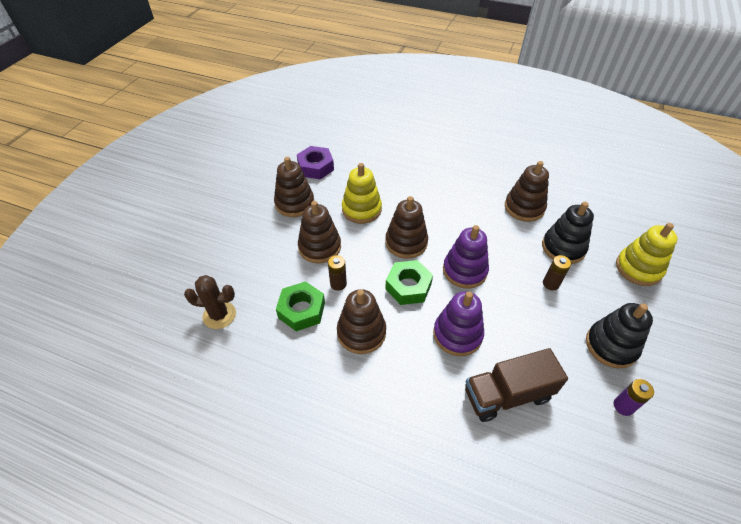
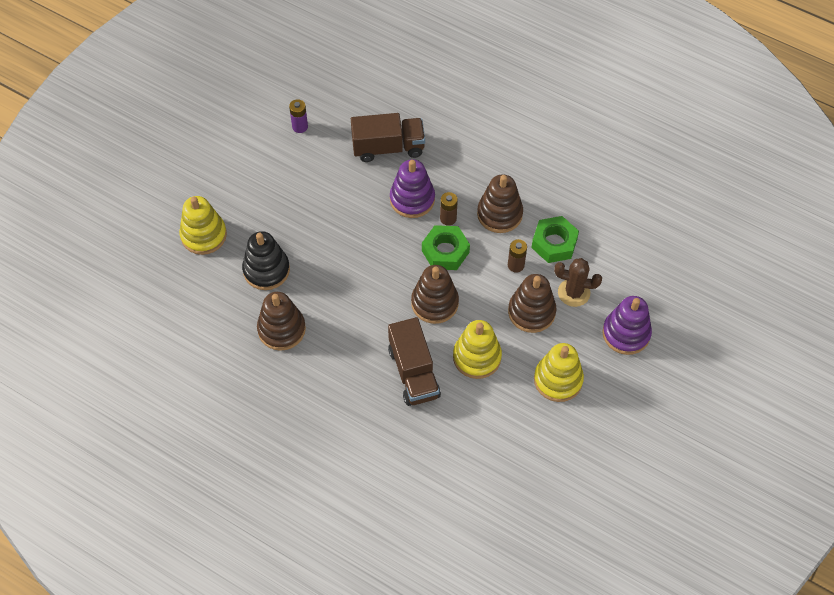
camera: 170 degrees left, 10 degrees up
(219, 315) = (634, 250): brown cactus -> brown cactus (573, 293)
(294, 203) = (558, 380): brown stacking toy -> yellow stacking toy
(316, 167) = (527, 440): purple nut -> none
(409, 194) = (413, 372): none -> brown truck
(464, 271) = (382, 260): purple stacking toy -> purple stacking toy (626, 333)
(550, 284) = (302, 233): brown battery -> brown battery (448, 218)
(611, 346) = (280, 170): black stacking toy -> none

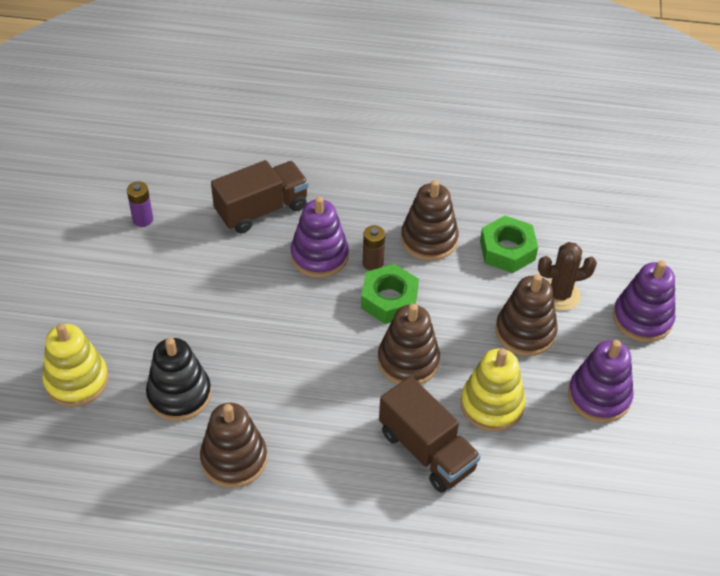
camera: 25 degrees left, 10 degrees down
(516, 265) = (478, 287): brown battery -> none
(558, 380) = (599, 396): yellow stacking toy -> purple stacking toy

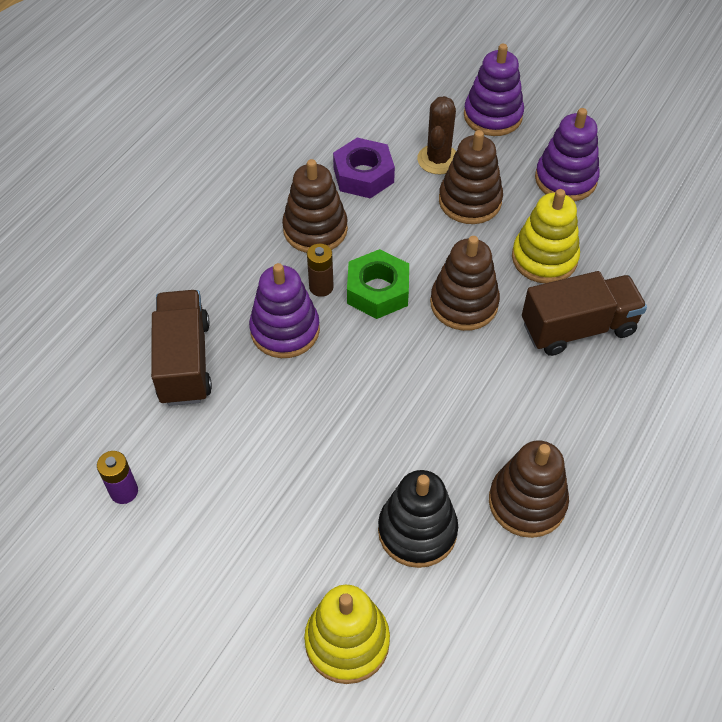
camera: 65 degrees left, 5 degrees up
(507, 250) = (363, 175): green nut -> purple nut

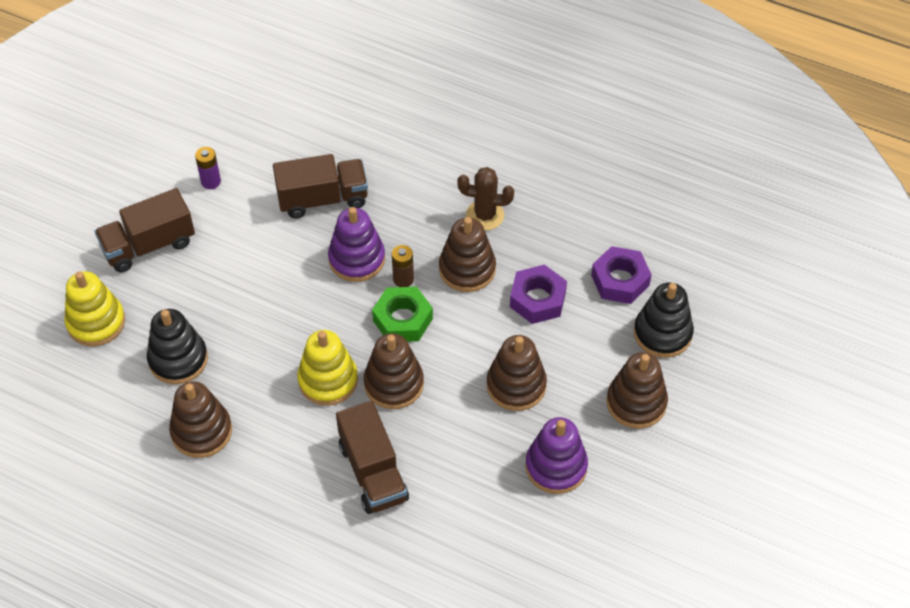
camera: 85 degrees right, 0 degrees up
(221, 572) = (149, 245): none -> brown truck
(347, 112) = (620, 280): none -> purple nut
(414, 89) = (662, 333): none -> black stacking toy
(438, 159) = (567, 358): brown cactus -> brown cactus (485, 215)
(492, 116) = (636, 403): purple stacking toy -> brown stacking toy
(544, 258) = (451, 446): yellow stacking toy -> yellow stacking toy (328, 380)

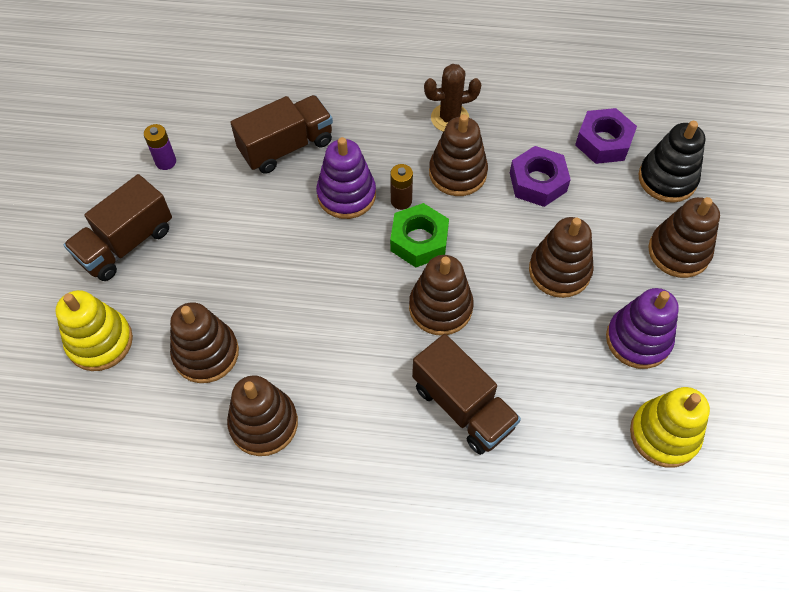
camera: 20 degrees left, 5 degrees up
(178, 359) = (206, 353): black stacking toy -> brown stacking toy
(328, 380) = (373, 325): yellow stacking toy -> yellow stacking toy (664, 434)

